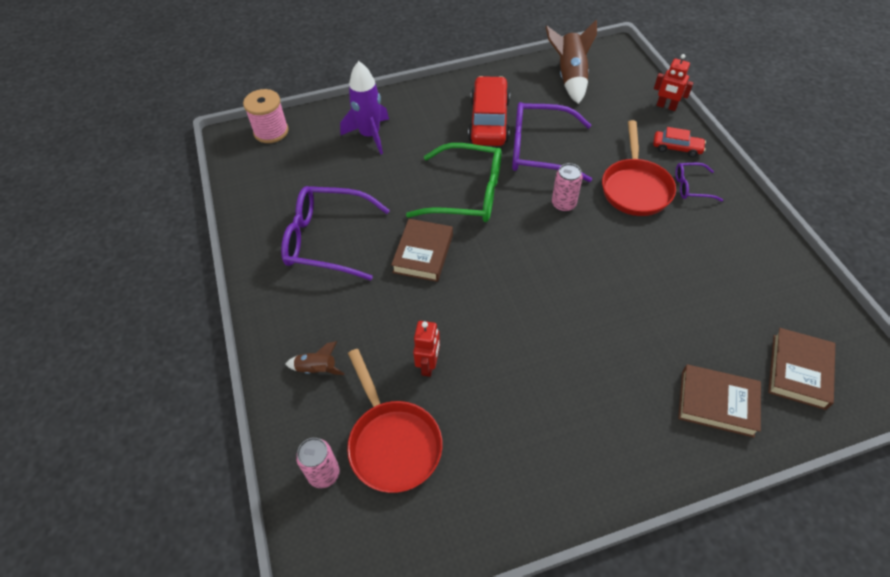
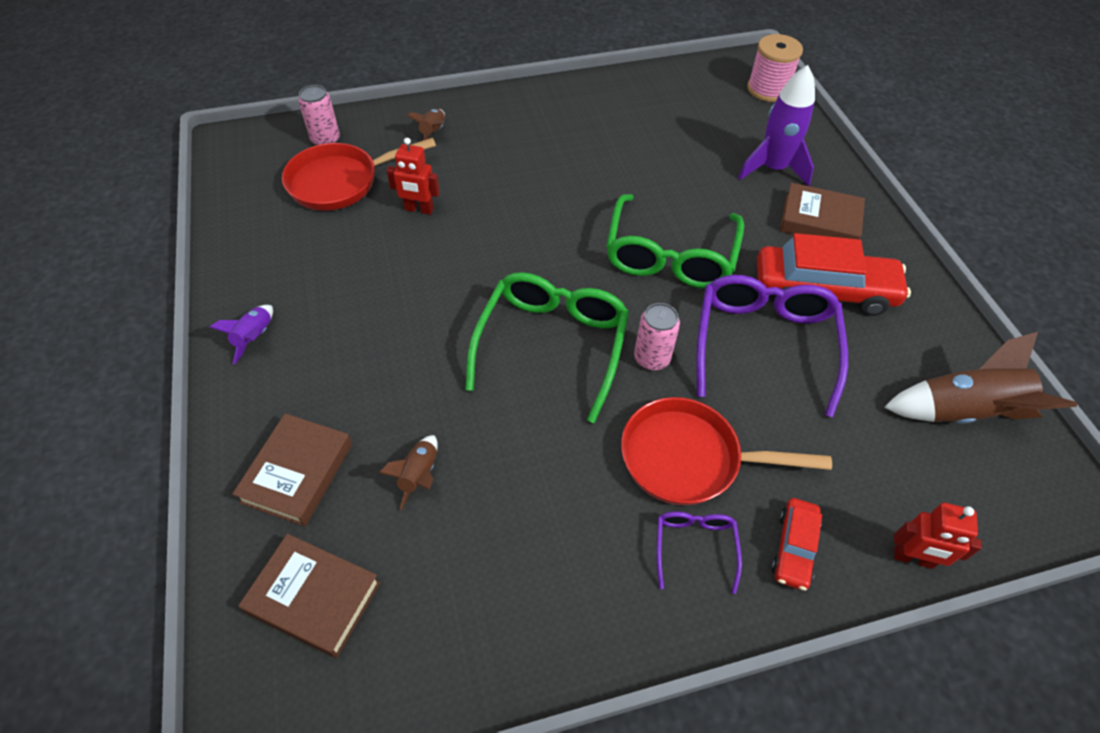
camera: 90 degrees right, 0 degrees up
(326, 240) = (596, 136): purple glasses -> none
(423, 253) = (571, 211): brown book -> brown book (819, 220)
(563, 258) = (552, 344): none -> green glasses
(602, 471) = (254, 337): none -> purple rocket
(666, 106) = (913, 558): red robot -> red robot turned 105 degrees counterclockwise
(692, 325) = (419, 475): none -> brown rocket

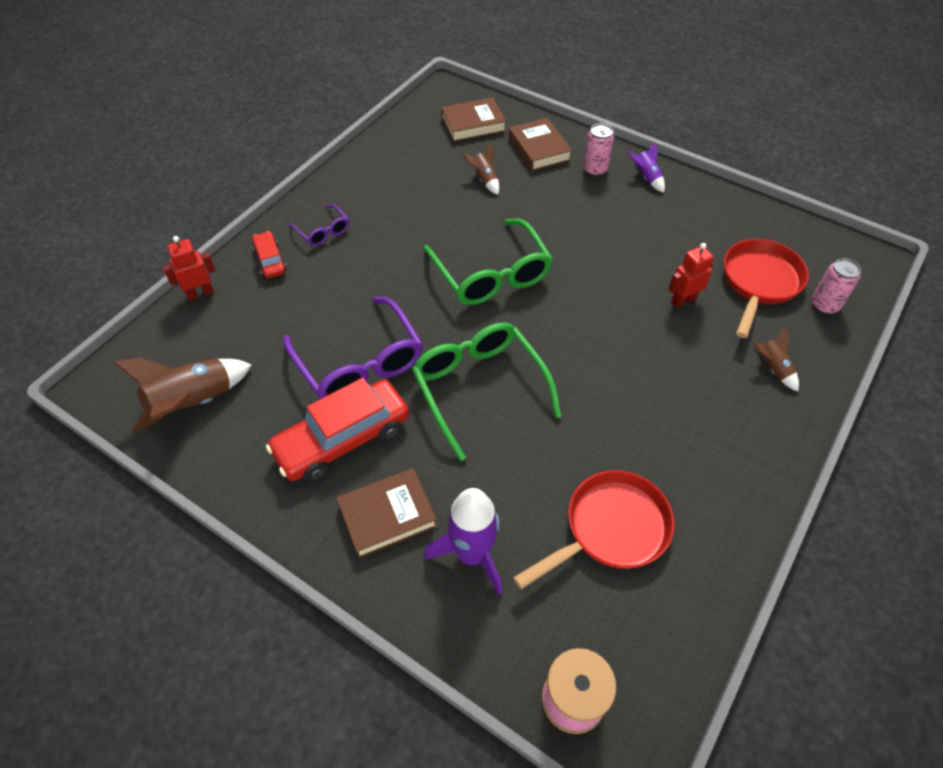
camera: 140 degrees right, 0 degrees up
(651, 358) = (424, 305): pink can -> pink can (595, 169)
(688, 458) = (357, 266): red pan -> red pan (610, 529)

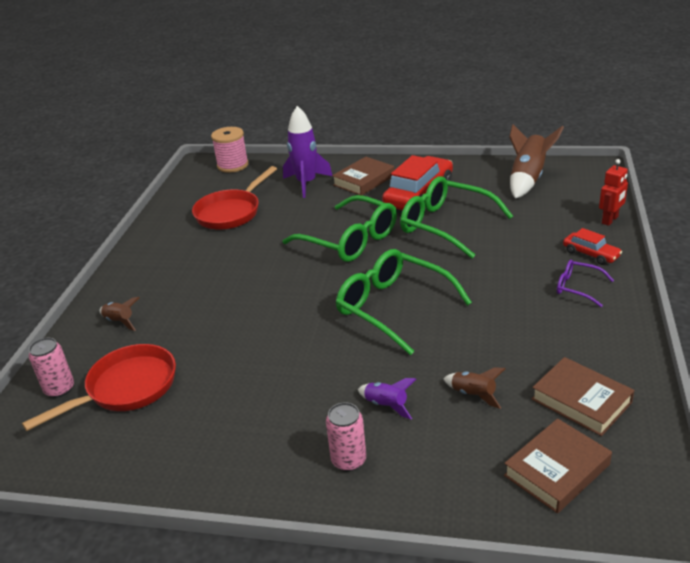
camera: 160 degrees right, 20 degrees down
(359, 363) = (445, 225): purple glasses -> green glasses
(539, 149) = (439, 464): brown book -> brown book (581, 401)
(646, 177) = (276, 473): purple rocket -> purple rocket (386, 405)
(683, 300) = (204, 346): red robot -> none
(759, 282) = (126, 388): red pan -> red pan turned 135 degrees counterclockwise

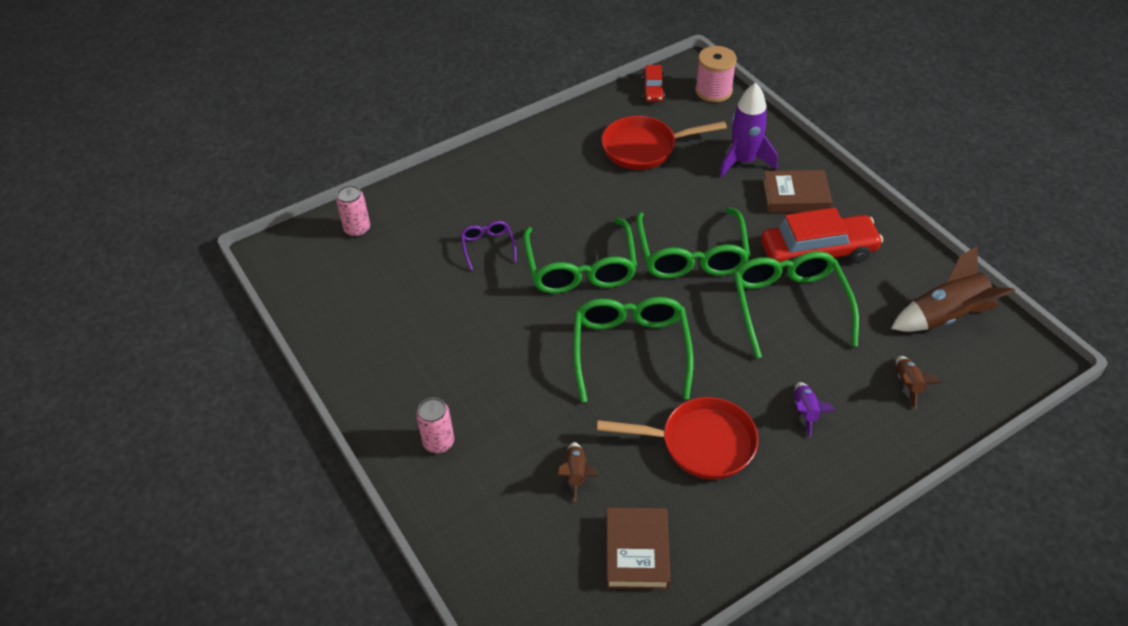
camera: 45 degrees right, 15 degrees up
(120, 321) = (448, 199): brown rocket -> brown rocket (908, 384)
(126, 388) = (390, 263): red pan -> red pan (701, 443)
(288, 292) = (580, 268): none -> green glasses
(386, 405) = (512, 426): purple rocket -> purple rocket (805, 412)
(556, 470) = (542, 578): brown book -> none
(577, 287) = (795, 463): purple glasses -> purple glasses (488, 246)
(591, 254) = (862, 444): red car -> red car (653, 89)
(610, 220) = (943, 427): red robot -> none

